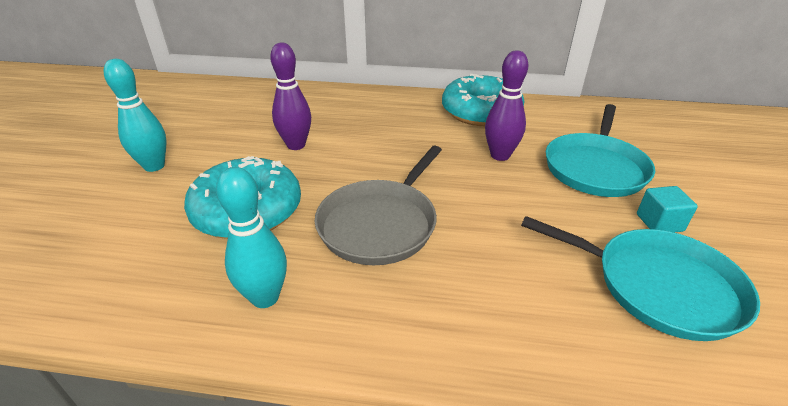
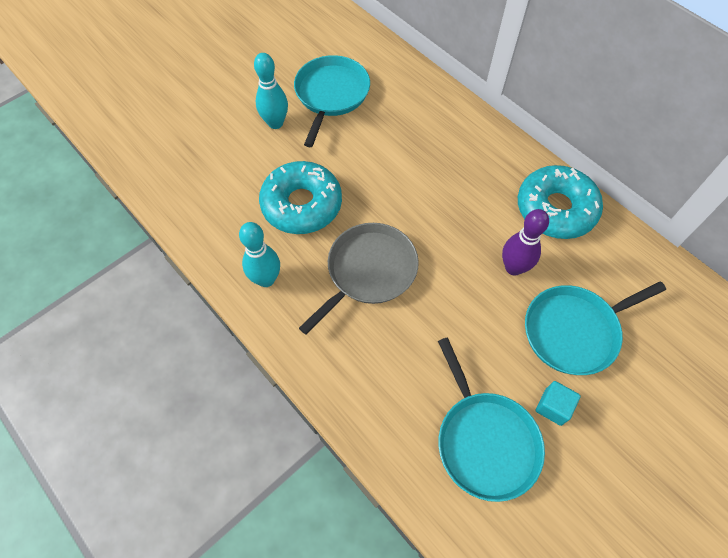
camera: 40 degrees right, 25 degrees up
(203, 126) = (331, 95): none -> turquoise pan
(296, 145) = (377, 158): purple bowling pin -> none
(380, 224) = (368, 271): grey pan -> grey pan turned 150 degrees clockwise

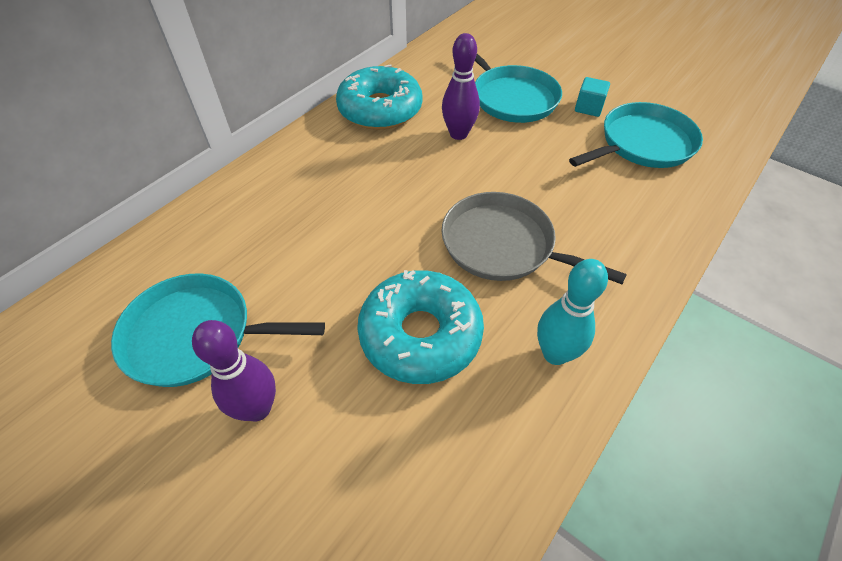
camera: 100 degrees left, 10 degrees down
(275, 123) = (257, 408): turquoise bowling pin -> purple bowling pin

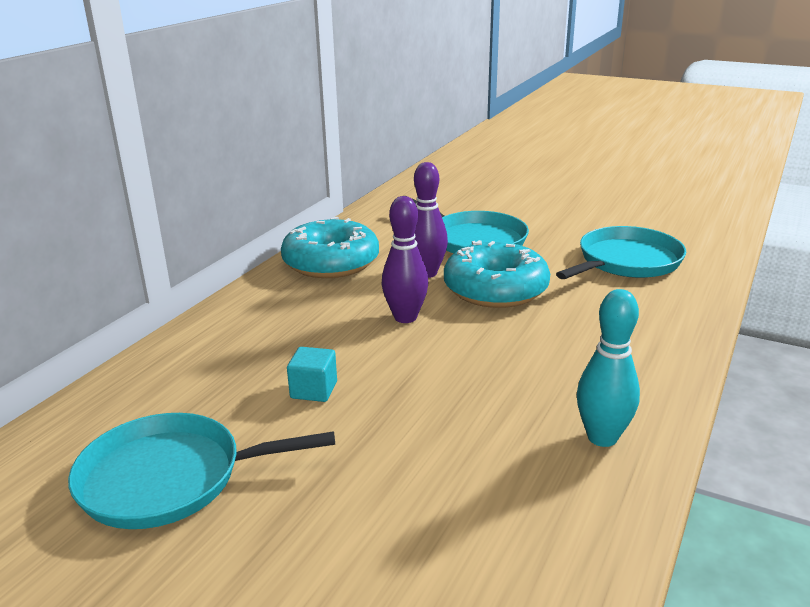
camera: 10 degrees left, 25 degrees down
(257, 408) = (269, 534): purple bowling pin -> purple bowling pin (405, 317)
(420, 335) = (444, 442): turquoise donut -> turquoise donut (495, 289)
(503, 245) = (510, 356): grey pan -> none
(588, 108) = (559, 240): turquoise cube -> turquoise cube (314, 390)

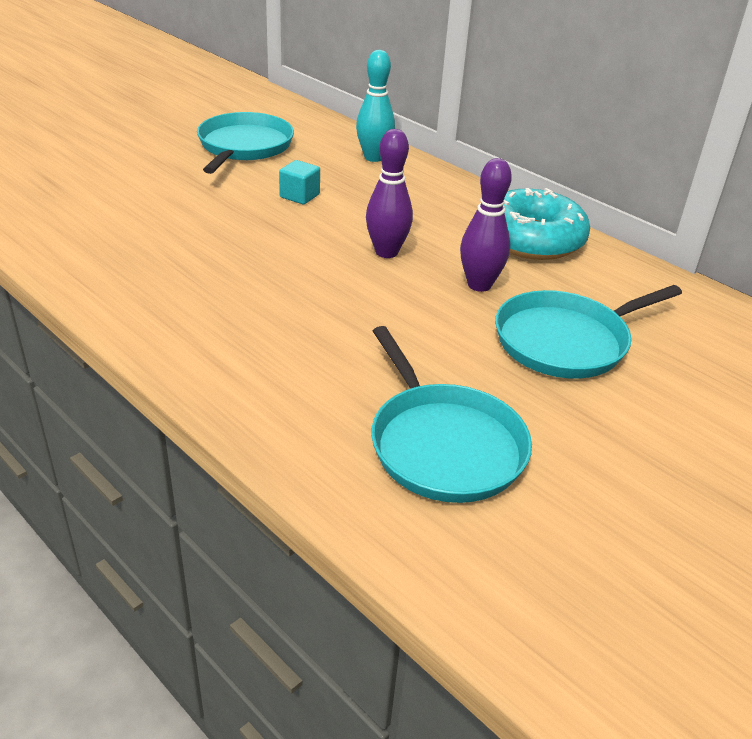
camera: 105 degrees right, 10 degrees up
(495, 289) = (417, 316): turquoise donut -> none
(602, 437) = (133, 288): turquoise bowling pin -> turquoise bowling pin (373, 157)

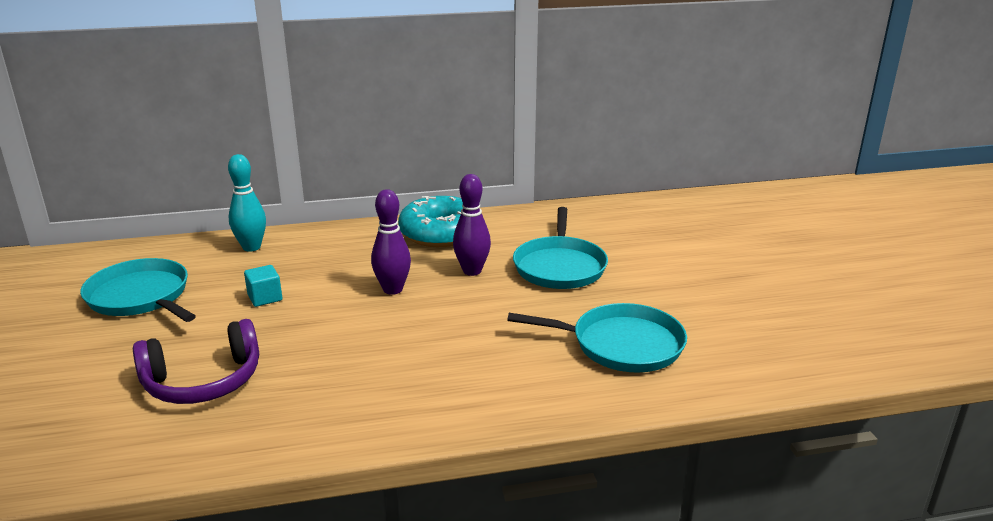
camera: 55 degrees left, 10 degrees down
(152, 219) = (203, 381): none -> purple headphones

